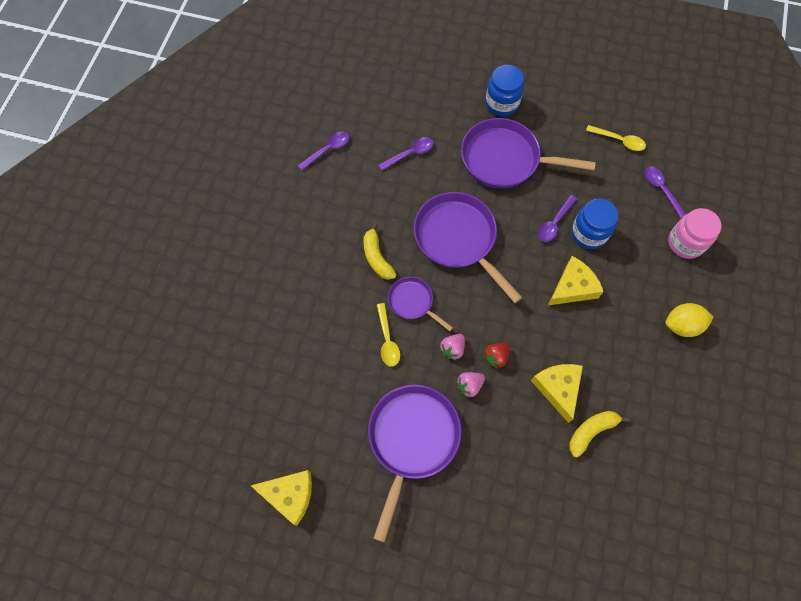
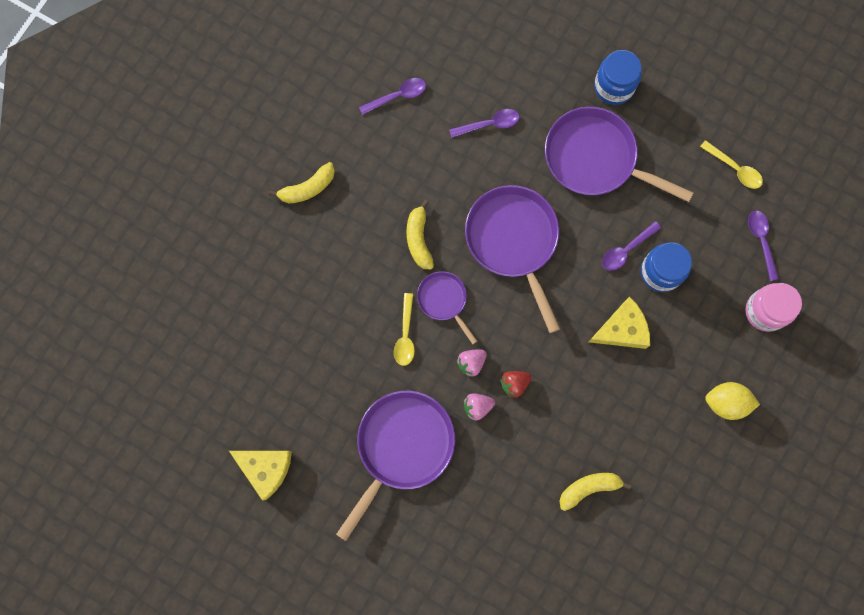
camera: 15 degrees right, 10 degrees up
(269, 239) = (307, 188): none -> yellow banana
(558, 388) = (569, 434): yellow cheese -> none

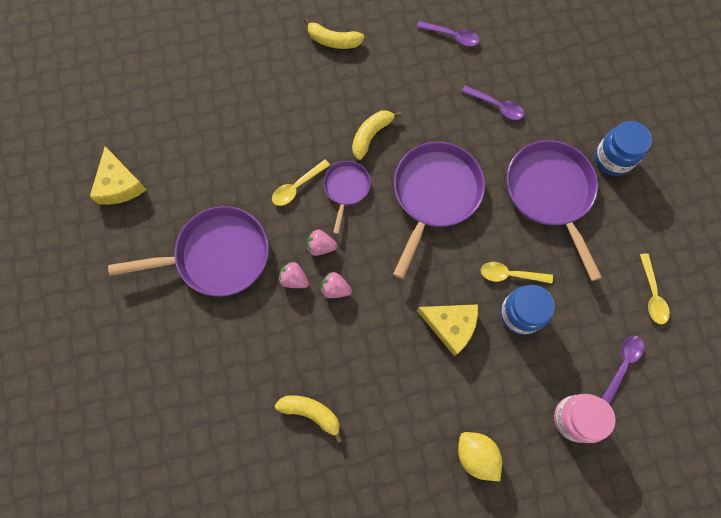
camera: 45 degrees right, 5 degrees down
(514, 384) = (335, 289): red strawberry -> pink strawberry
(626, 250) = (510, 275): purple spoon -> yellow spoon

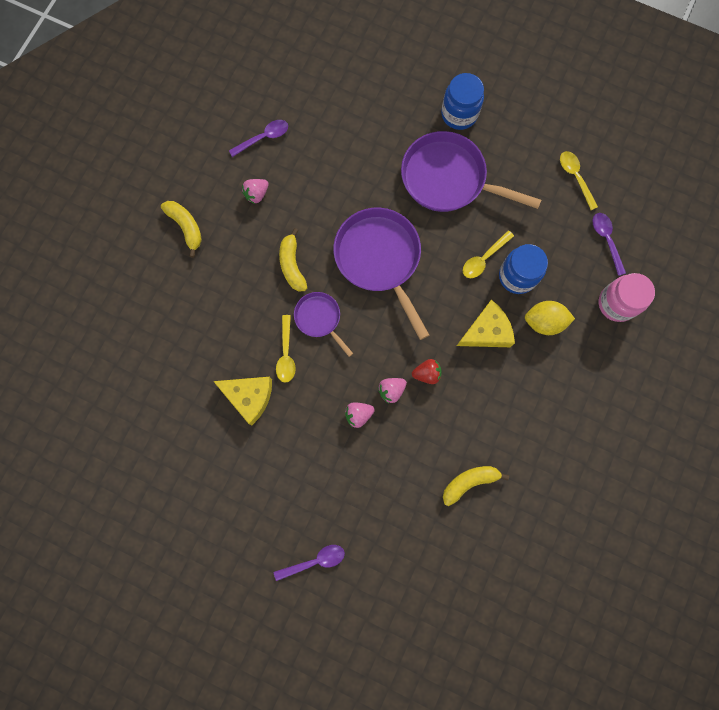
camera: 50 degrees left, 5 degrees up
(119, 184) = (163, 491): yellow cheese -> yellow cheese (249, 397)
(216, 256) = (290, 459): purple pan -> none
(321, 246) = (349, 374): pink strawberry -> pink strawberry (257, 194)
(333, 41) = (186, 227): yellow banana -> yellow banana turned 90 degrees counterclockwise
(373, 306) = (427, 373): none -> red strawberry
(476, 455) = (589, 390): yellow lemon -> yellow lemon (544, 322)
(496, 106) = (349, 156): purple spoon -> purple spoon (314, 561)
(652, 294) = (575, 177): yellow spoon -> yellow spoon turned 150 degrees counterclockwise

